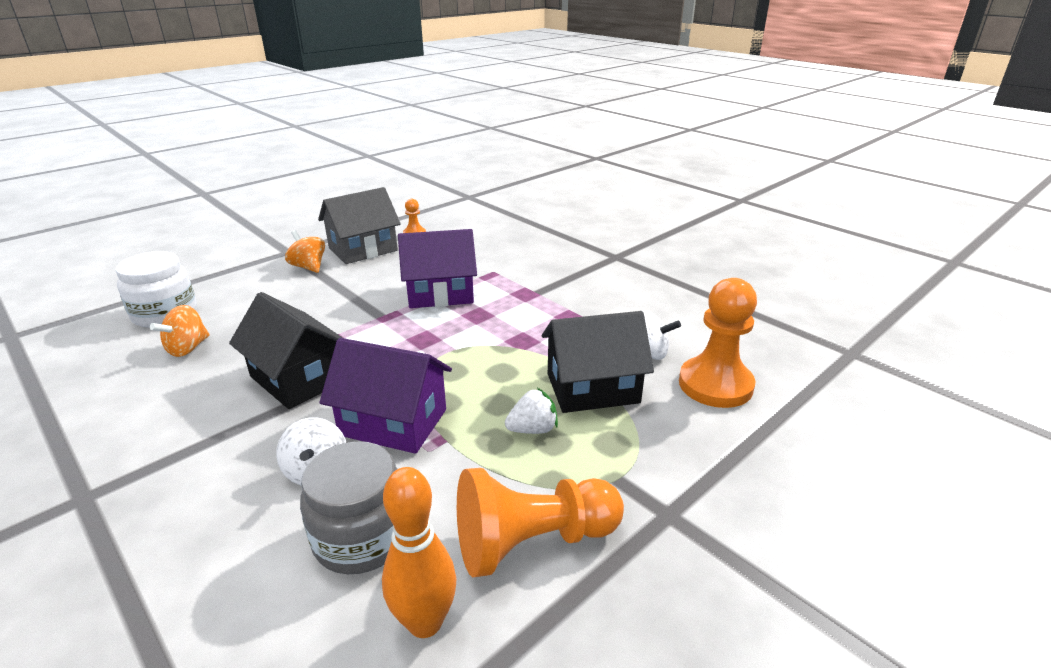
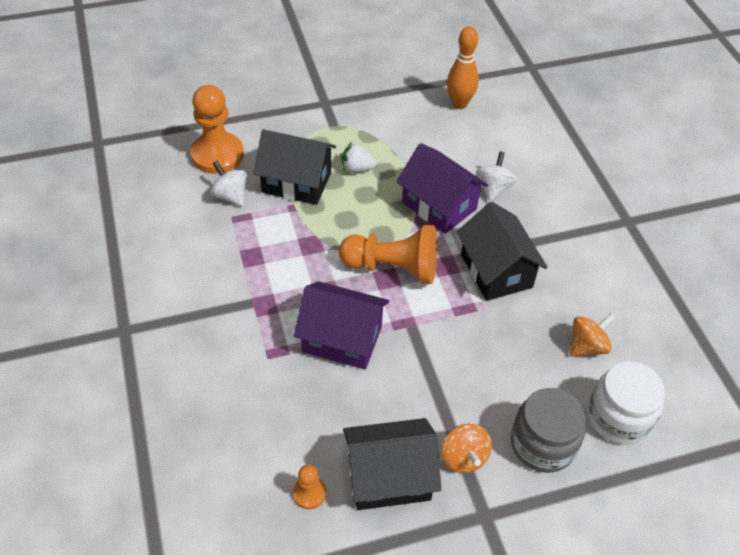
camera: 155 degrees left, 20 degrees up
(362, 537) = (477, 145): grey jar -> grey jar (542, 444)
(363, 249) = (389, 477): grey house -> black house
(533, 542) = (397, 114): orange pawn -> orange pawn (393, 267)

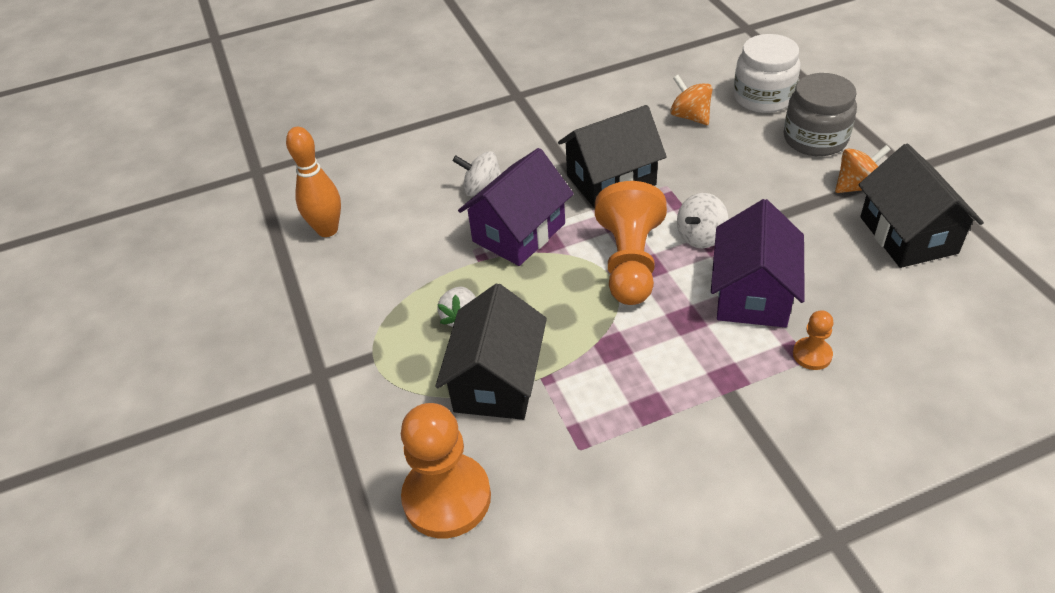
camera: 90 degrees left, 5 degrees down
(230, 196) = (537, 459): white spinning top -> white spinning top (701, 237)
(309, 493) = (963, 292): orange pawn -> orange pawn (812, 355)

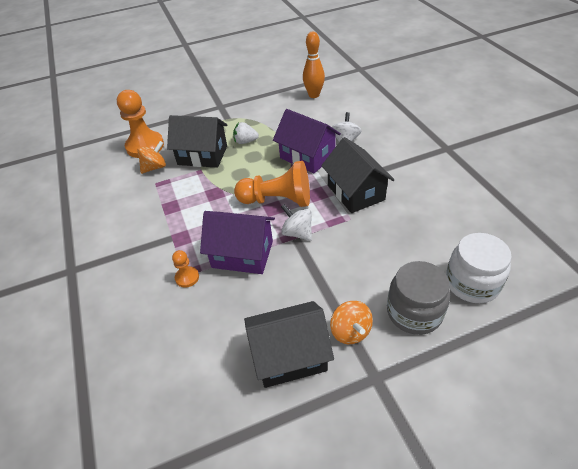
camera: 90 degrees right, 0 degrees up
(690, 116) = (435, 234): orange spinning top -> orange spinning top (155, 167)

